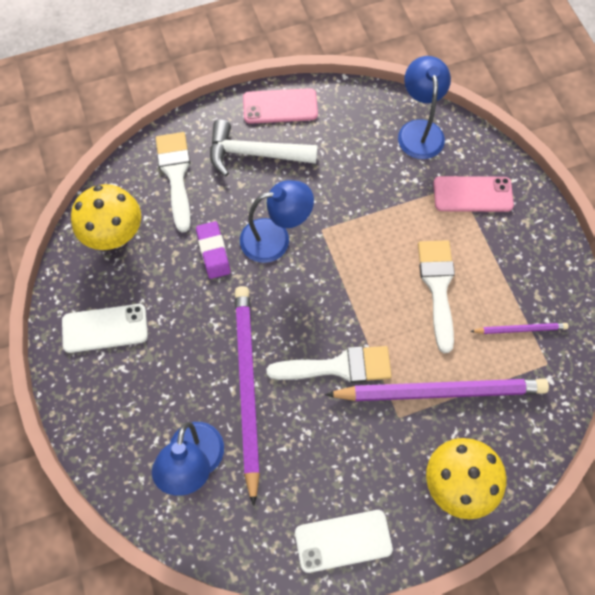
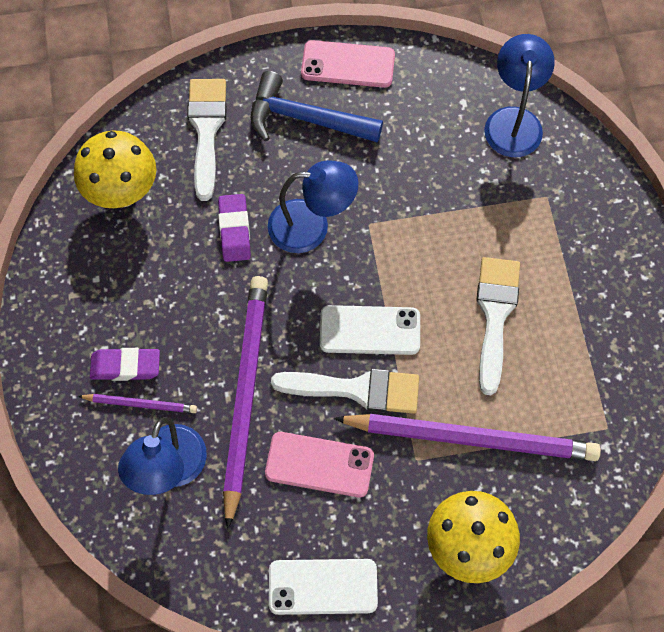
camera: 10 degrees right, 0 degrees up
(105, 328) = (92, 300): white phone -> white phone (370, 330)
(142, 380) = (125, 366): none -> purple eraser
(254, 154) = (305, 119): white hammer -> blue hammer
(472, 194) = (562, 210): pink phone -> pink phone (319, 465)
(520, 329) = (583, 381): purple pencil -> purple pencil (140, 404)

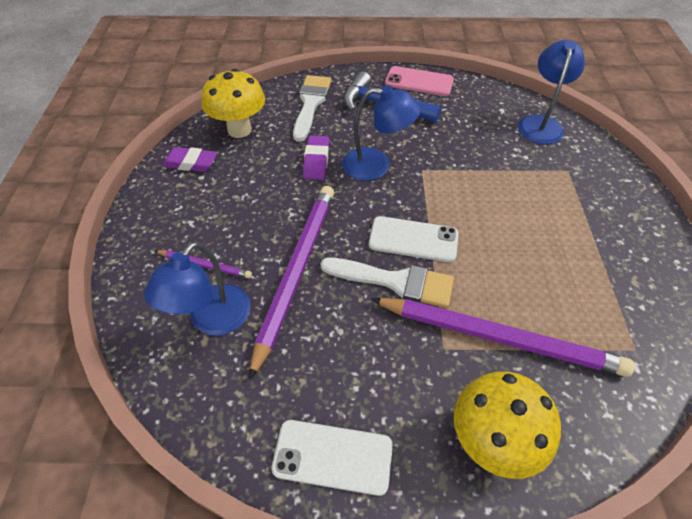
camera: 10 degrees right, 15 degrees down
(125, 366) = (202, 236): purple eraser -> purple eraser (190, 163)
(319, 465) = (351, 338): pink phone -> none
(495, 316) = (524, 244): white brush -> none

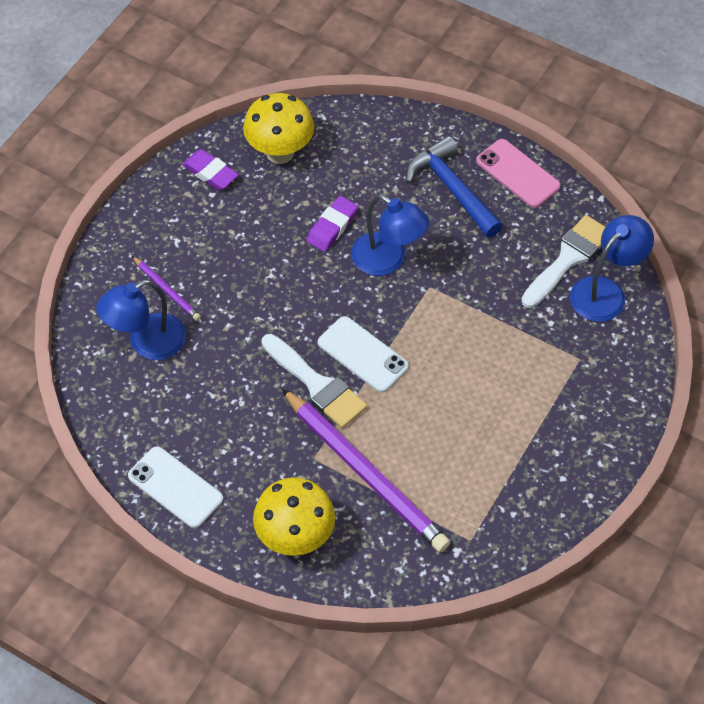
camera: 30 degrees right, 5 degrees up
(296, 272) = (238, 334): purple pencil -> none
(311, 104) = (374, 151): white brush -> white brush (568, 259)

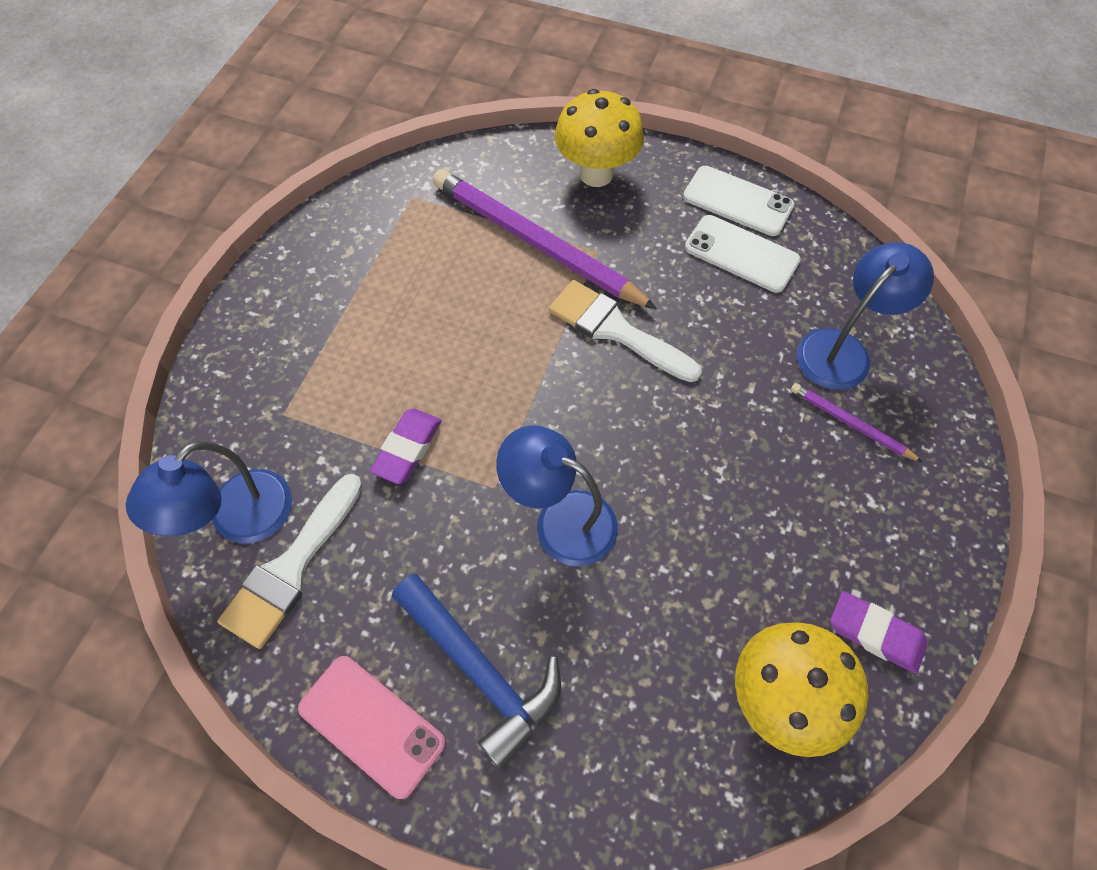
camera: 170 degrees right, 5 degrees up
(332, 227) = (655, 563): purple eraser -> purple eraser (407, 448)
(362, 354) = (567, 376): white phone -> white phone (741, 254)

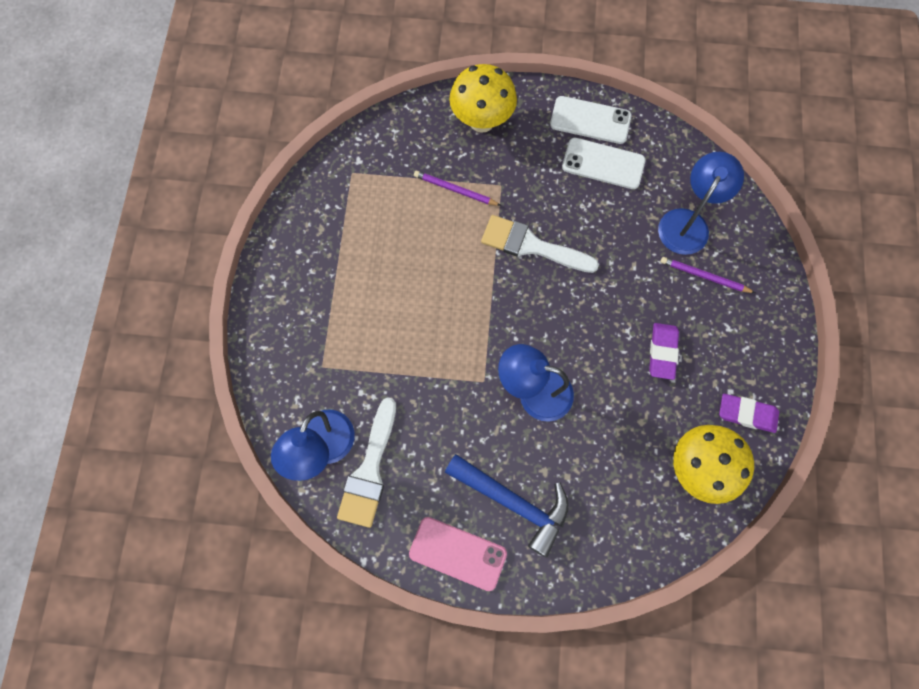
camera: 15 degrees left, 10 degrees up
(407, 448) = (417, 369): purple eraser -> purple eraser (662, 352)
(536, 243) = (455, 190): purple pencil -> purple pencil, size x0.46

